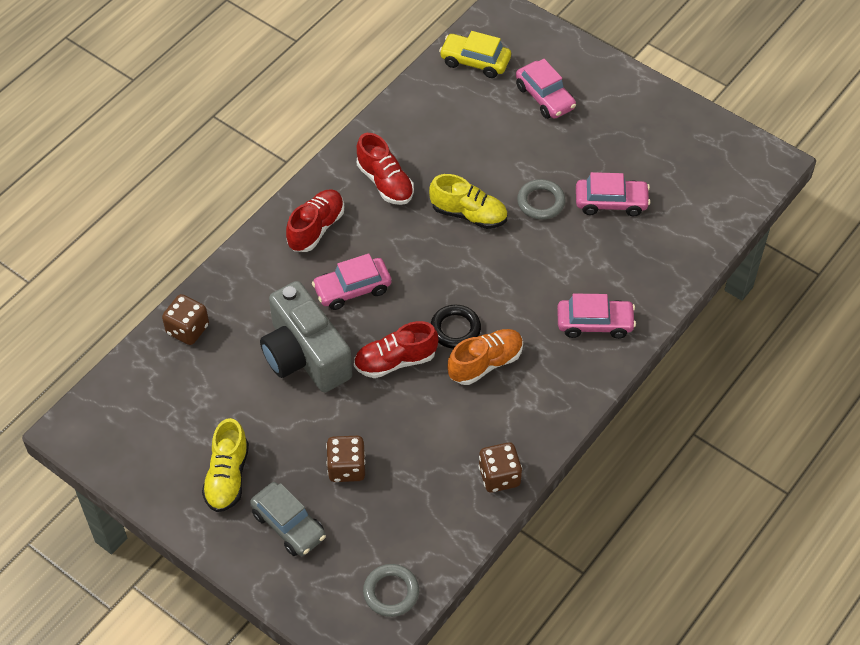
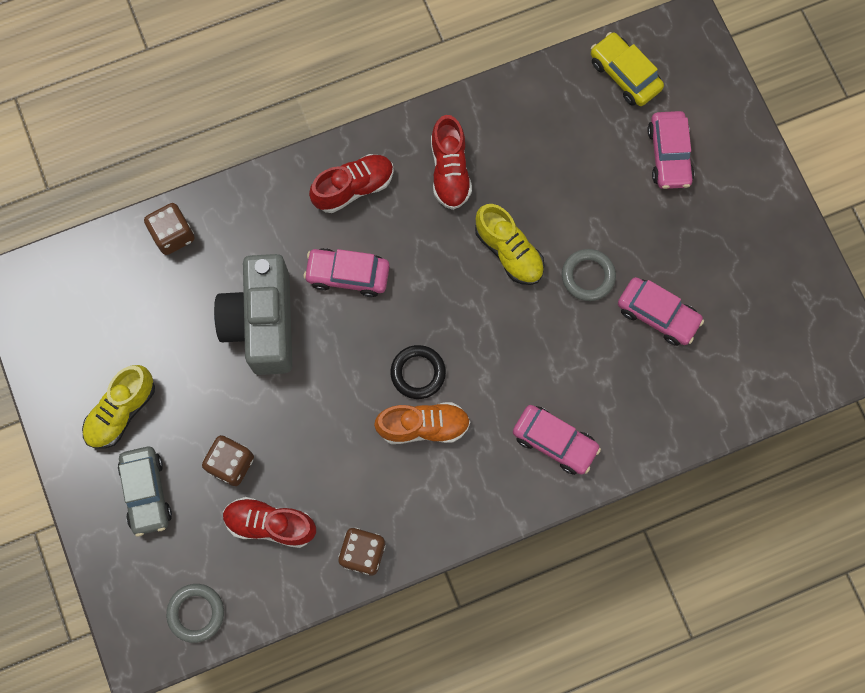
camera: 30 degrees right, 20 degrees up
(395, 361) = (341, 376): red shoe -> red shoe (270, 524)

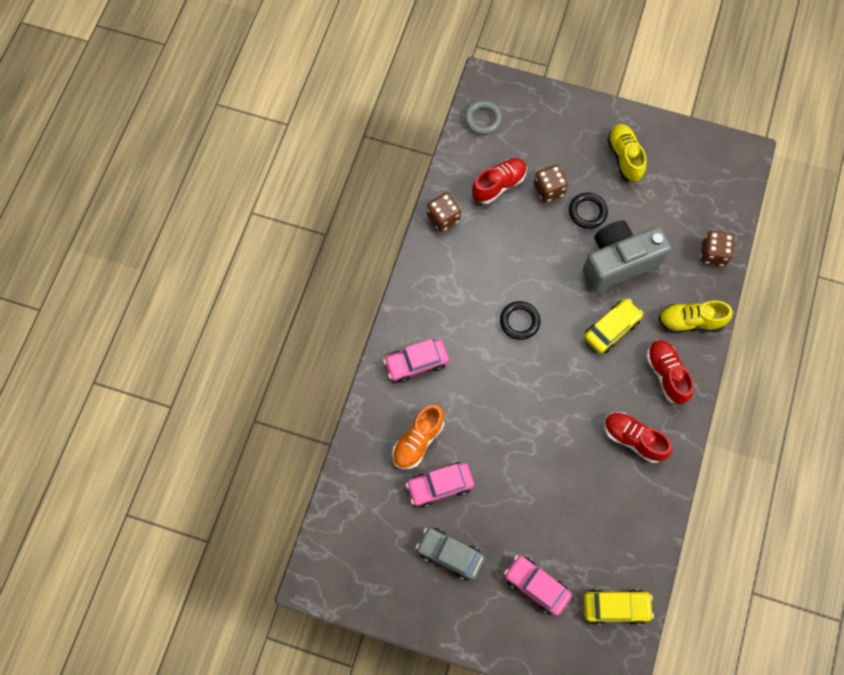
camera: 130 degrees right, 5 degrees down
(147, 492) = (568, 139): grey car -> grey car (450, 554)
(226, 400) = (587, 212): none -> black ring
(262, 323) = (618, 262): grey camera -> grey camera turned 60 degrees counterclockwise
(348, 275) = (611, 329): pink car -> yellow car
(353, 188) = (666, 374): red shoe -> red shoe turned 150 degrees clockwise
(423, 426) = (486, 300): orange shoe -> orange shoe (418, 441)
(509, 251) = (552, 431): yellow shoe -> yellow shoe (690, 321)
(588, 276) = (498, 465): grey ring -> none

